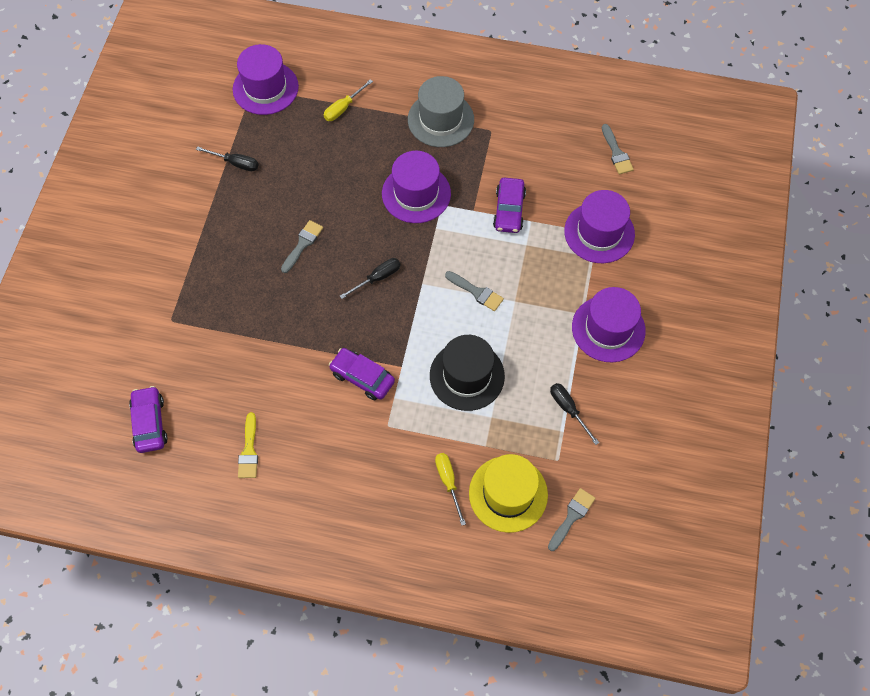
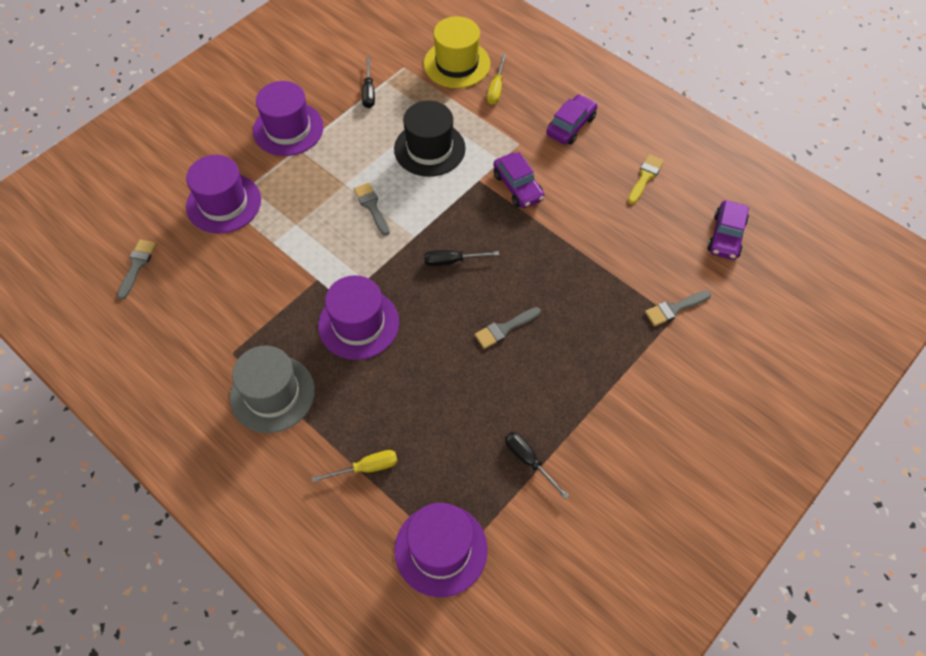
camera: 150 degrees left, 5 degrees down
(509, 210) = (284, 262): purple car -> purple car (571, 126)
(572, 516) = (422, 33): grey brush -> grey brush (674, 309)

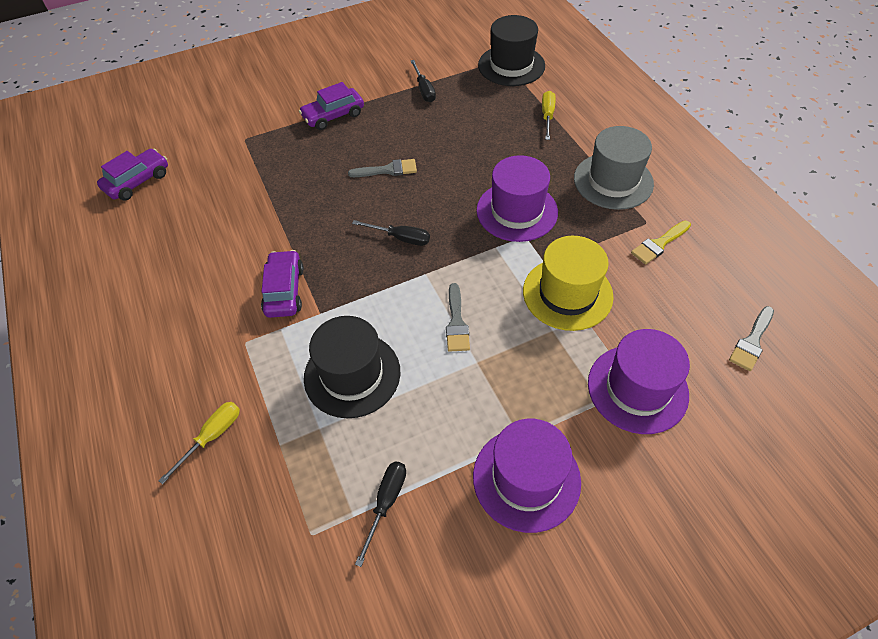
camera: 155 degrees left, 5 degrees down
(366, 468) = (547, 116): yellow screwdriver -> yellow screwdriver turned 90 degrees clockwise
(441, 549) = (511, 65): purple hat -> black hat
(457, 64) = (232, 507): yellow hat -> yellow hat (567, 293)
(571, 126) = (168, 344): purple car -> purple car (333, 116)
(645, 177) = (150, 257): yellow brush -> yellow brush (659, 244)
(674, 309) = (237, 144): grey brush -> none

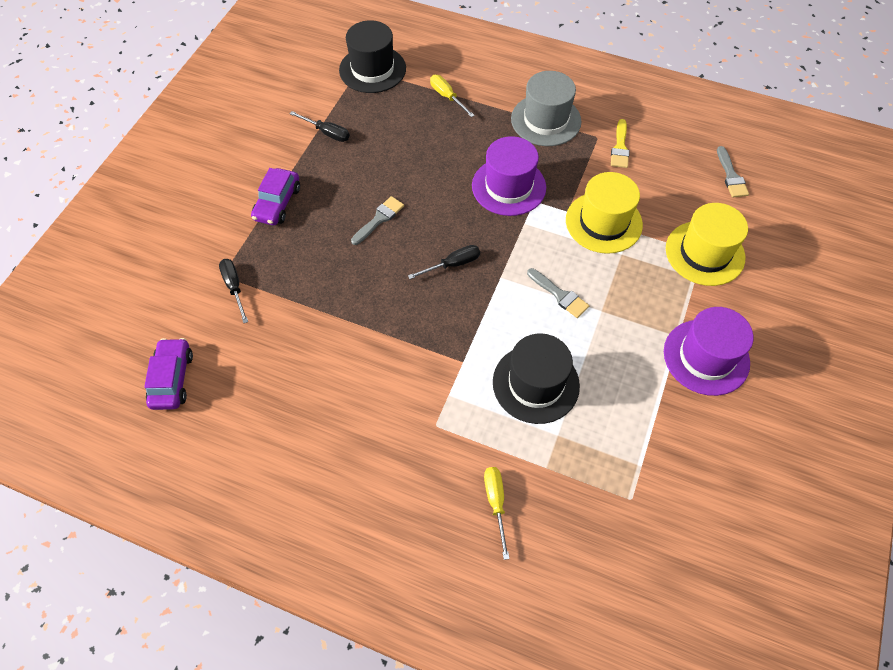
camera: 45 degrees left, 5 degrees up
(284, 291) = (417, 367): purple car -> none
(386, 503) = (650, 441): black screwdriver -> black screwdriver (234, 287)
(637, 388) = (704, 253): purple hat -> yellow hat

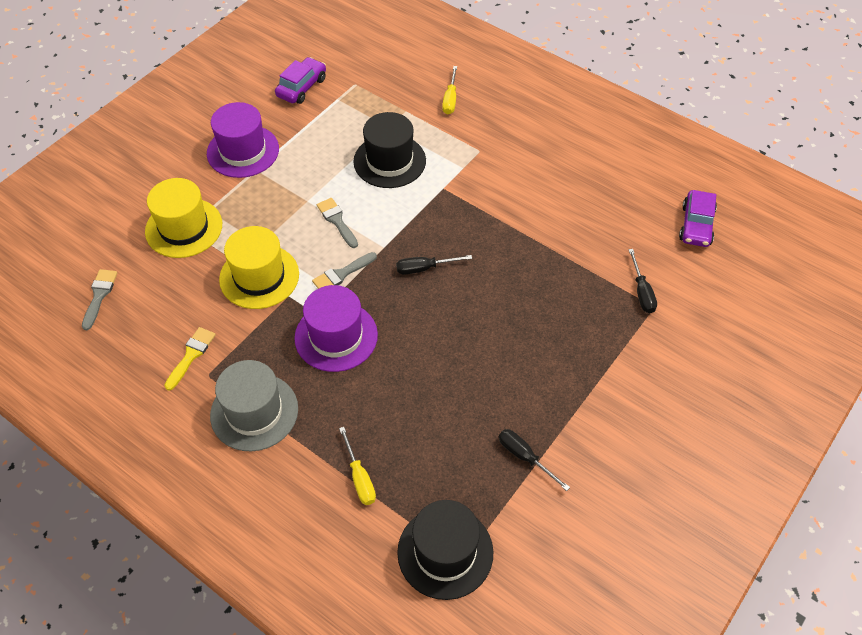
camera: 165 degrees left, 5 degrees down
(277, 203) = (593, 373): purple car -> purple car (301, 87)
(379, 219) = (485, 330): grey brush -> grey brush (341, 274)

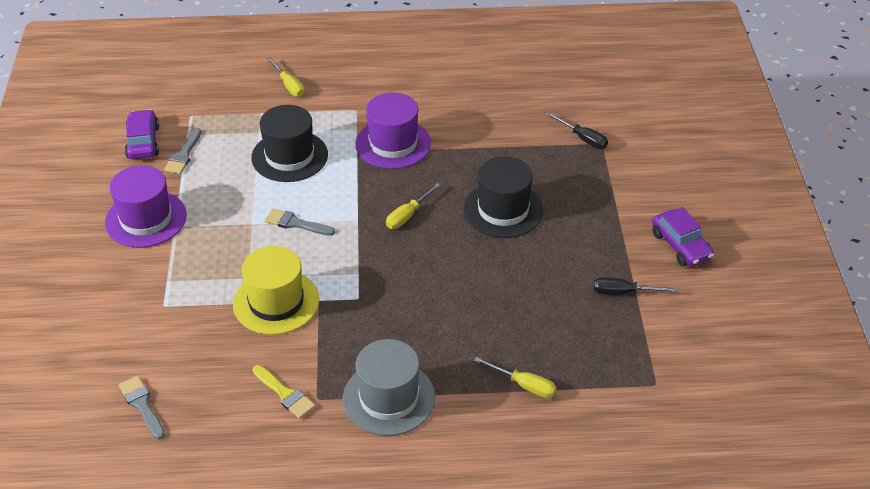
camera: 40 degrees left, 10 degrees down
(184, 228) = (161, 307): yellow hat -> none
(191, 355) = (285, 394): yellow brush -> yellow brush turned 150 degrees clockwise
(336, 336) = (392, 304): purple hat -> purple hat (393, 143)
(341, 274) = (345, 258): grey brush -> grey brush (183, 155)
(424, 268) = (408, 215): black screwdriver -> yellow screwdriver
(445, 552) = (639, 388): black hat -> black hat (503, 210)
(696, 225) = (572, 75): purple car -> purple car (681, 246)

